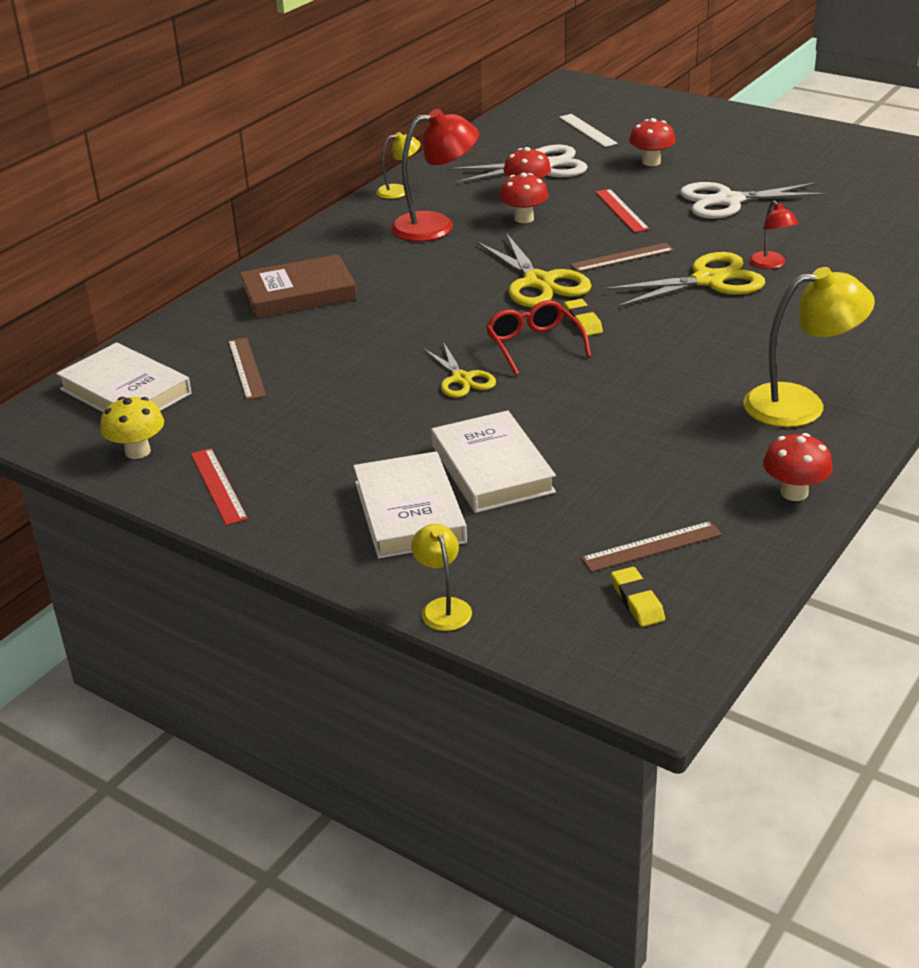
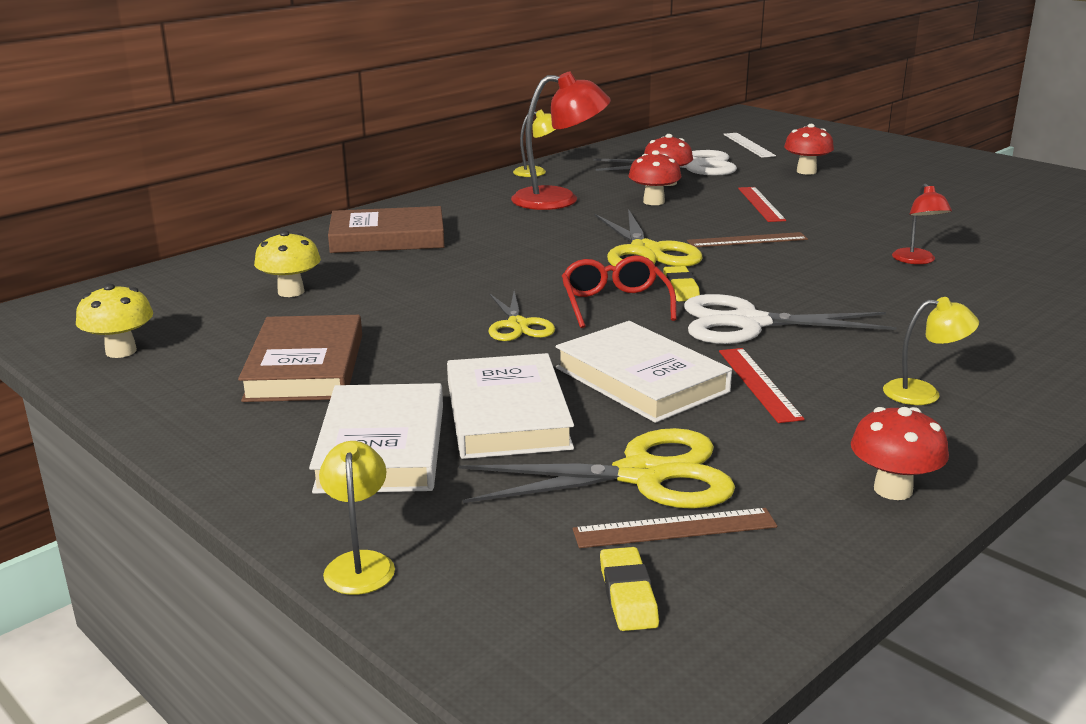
camera: 10 degrees right, 10 degrees down
(126, 391) = (153, 298): white book -> white book (641, 379)
(218, 486) = (181, 393): red ruler -> red ruler (759, 384)
(246, 368) = (291, 292): brown ruler -> yellow mushroom
(306, 446) = (306, 367): none -> brown book
(708, 280) = (839, 267): yellow scissors -> yellow scissors (643, 475)
(728, 201) = (881, 206): white scissors -> white scissors (748, 323)
(800, 404) = (923, 393): yellow lamp -> yellow lamp, size x0.54

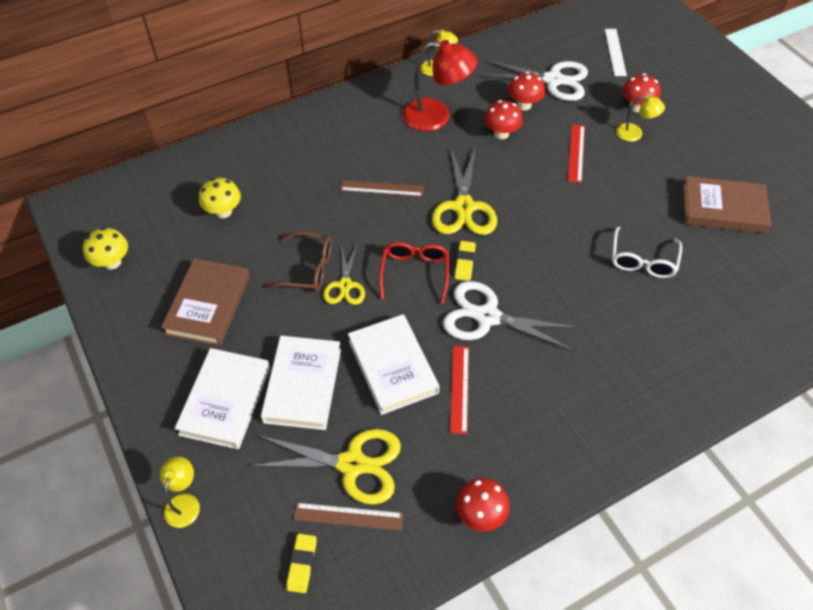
camera: 15 degrees right, 30 degrees up
(387, 238) = (303, 150): brown book -> brown book (723, 209)
(452, 319) = (308, 269): none -> brown glasses
(747, 240) = (540, 206): brown ruler -> brown ruler (382, 188)
(917, 260) = (642, 261): red lamp -> white glasses
(923, 393) = (552, 424): yellow lamp -> yellow lamp (635, 134)

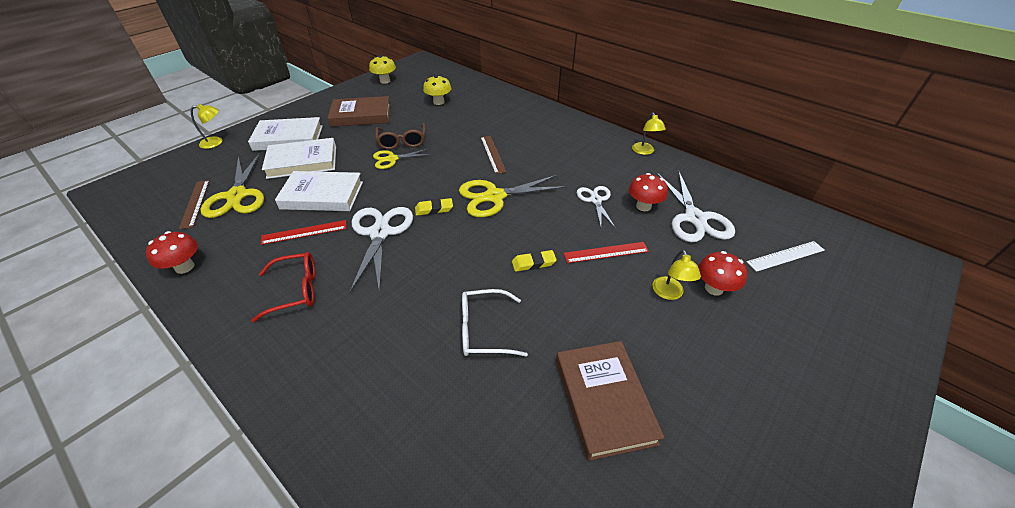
camera: 70 degrees right, 10 degrees down
(302, 564) = (163, 193): yellow eraser -> yellow eraser (533, 263)
(393, 366) = (322, 195): white book -> white book turned 45 degrees clockwise
(415, 272) = (415, 186): red glasses -> red glasses (296, 290)
(436, 116) = (588, 162): red lamp -> none
(501, 133) = (595, 200): red mushroom -> white scissors

